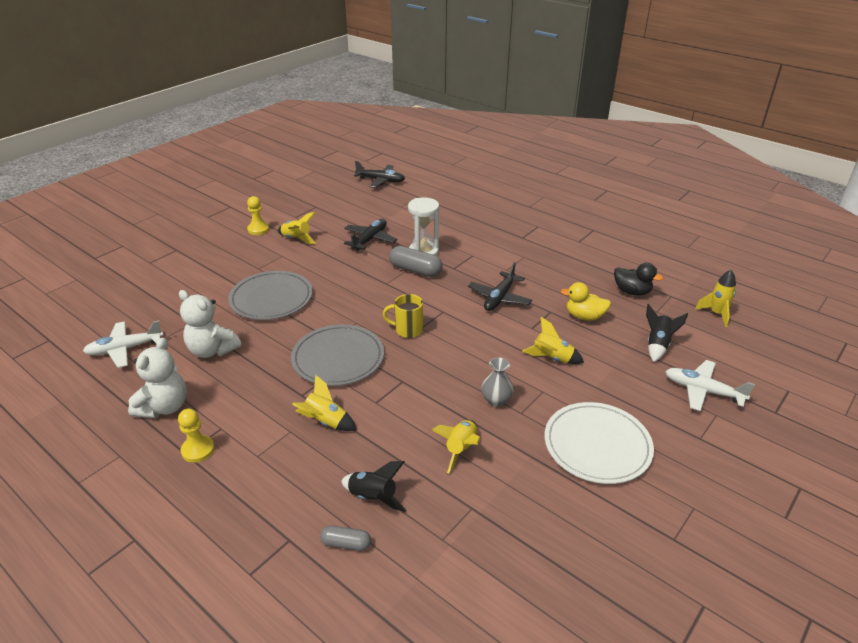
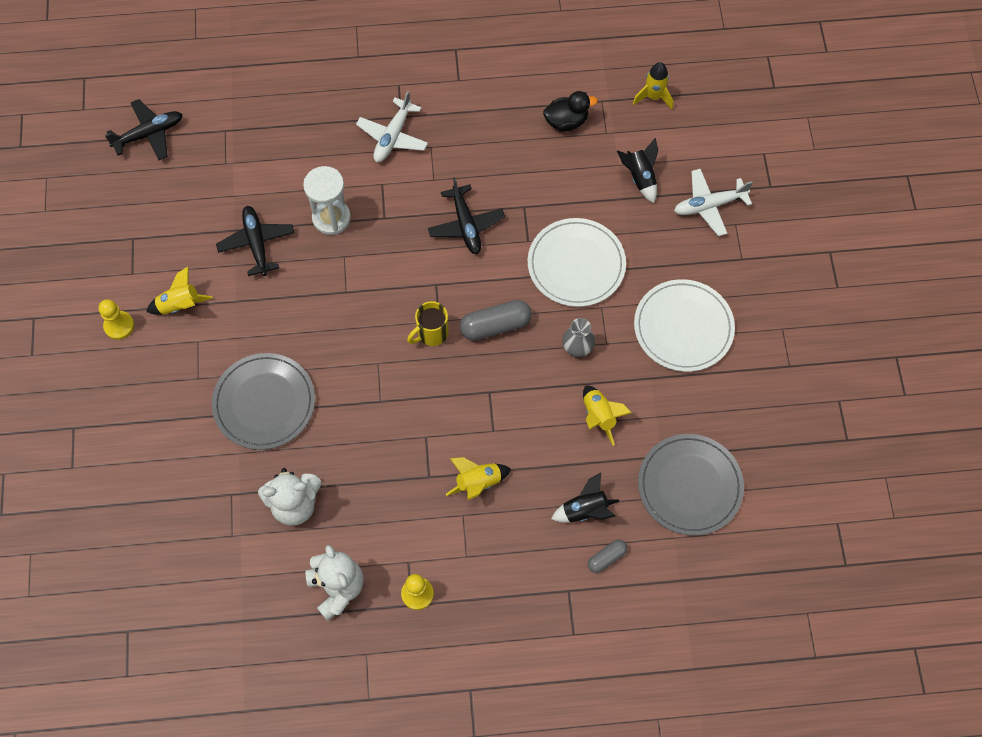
camera: 45 degrees left, 30 degrees up
(125, 349) = (215, 574): white plane -> white plane (393, 136)
(338, 358) = (411, 415): grey plate -> grey plate (689, 486)
(415, 270) = (352, 251): grey capsule -> grey capsule (495, 326)
(552, 358) = (576, 264): yellow rocket -> white plate
(584, 316) = (556, 189): yellow duck -> none

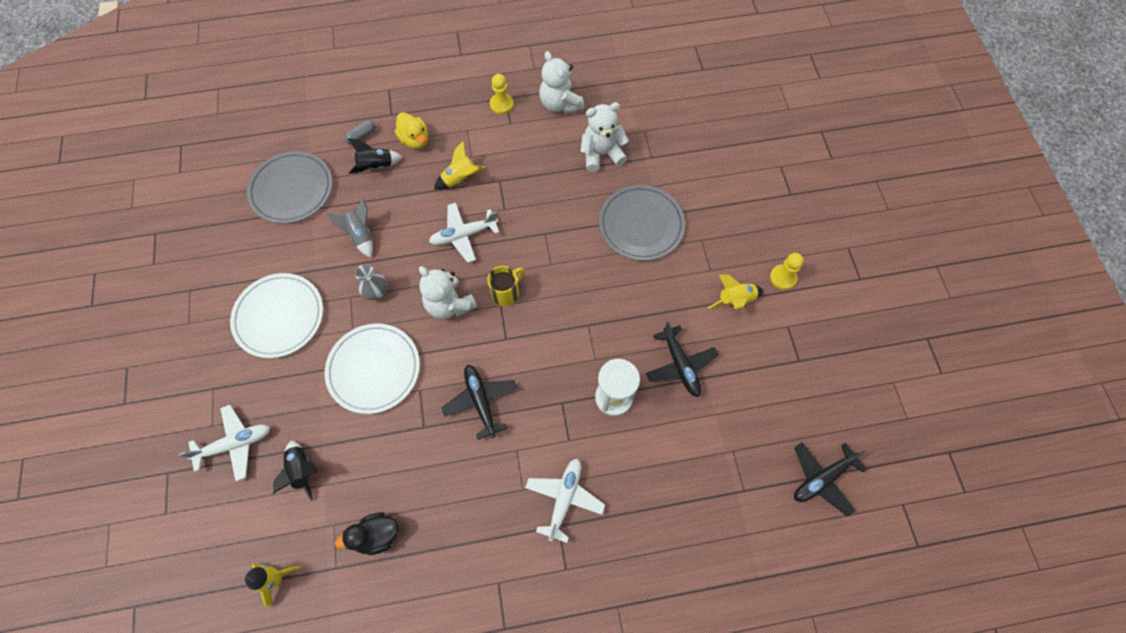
camera: 175 degrees right, 0 degrees up
(476, 407) = (463, 235): none -> white plane
(495, 326) = (449, 304): grey capsule -> white teddy bear
(535, 546) = (415, 140): none -> yellow duck
(599, 416) = (360, 235): yellow rocket -> grey rocket

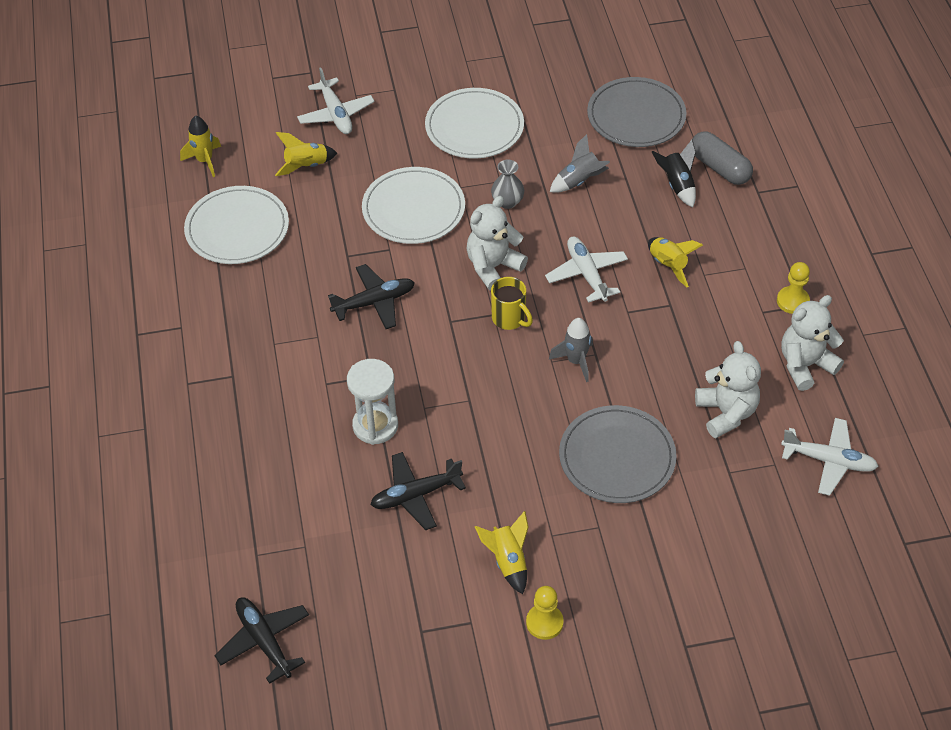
camera: 90 degrees right, 15 degrees down
(302, 470) = (306, 166): black rocket -> yellow rocket
(361, 136) = (719, 167): grey capsule -> grey capsule, size x1.75
(376, 535) = (237, 228): black duck -> white plate
(415, 140) = (721, 218): yellow duck -> none
(551, 247) = (576, 361): none -> grey rocket
(564, 499) = (261, 380): white plane -> white plane (829, 461)

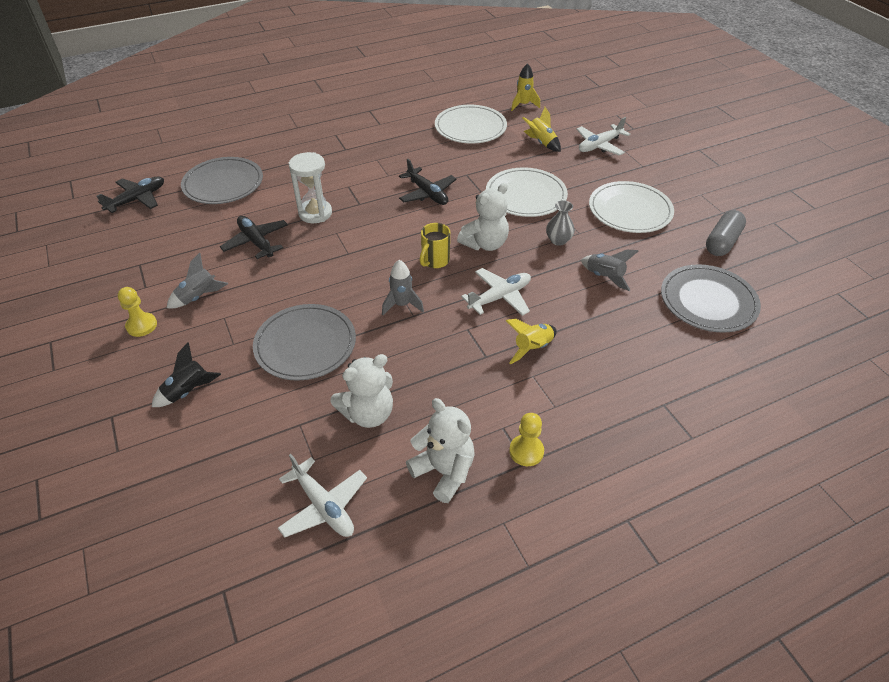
camera: 75 degrees right, 5 degrees down
(264, 529) = (223, 184): none -> grey plate
(493, 267) = (485, 244): white teddy bear -> white teddy bear turned 105 degrees clockwise
(508, 561) = (199, 297): yellow rocket -> grey rocket
(677, 185) = (636, 341): black rocket -> black rocket (188, 391)
(719, 167) = (679, 370): grey capsule -> grey capsule (722, 242)
(829, 461) = (323, 506): white plane -> white plane turned 45 degrees counterclockwise

